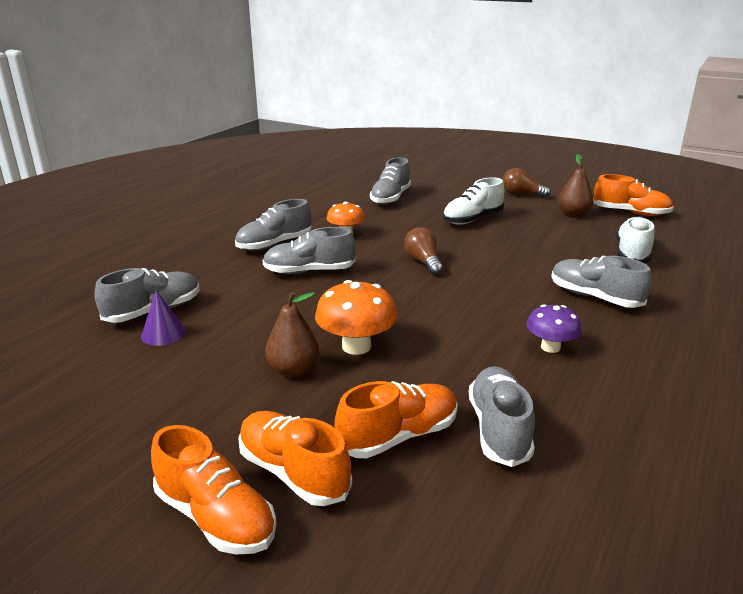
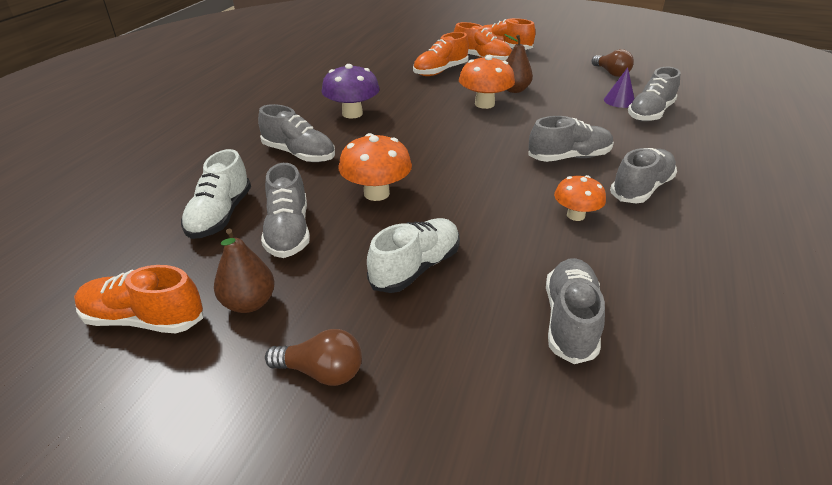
camera: 170 degrees right, 10 degrees up
(423, 262) = (463, 179): brown light bulb -> brown light bulb (611, 73)
(499, 429) = (391, 76): grey shoe -> grey shoe (288, 232)
(503, 258) = (376, 193): none -> orange mushroom
(550, 347) = (352, 113): purple mushroom -> purple mushroom, size x1.52

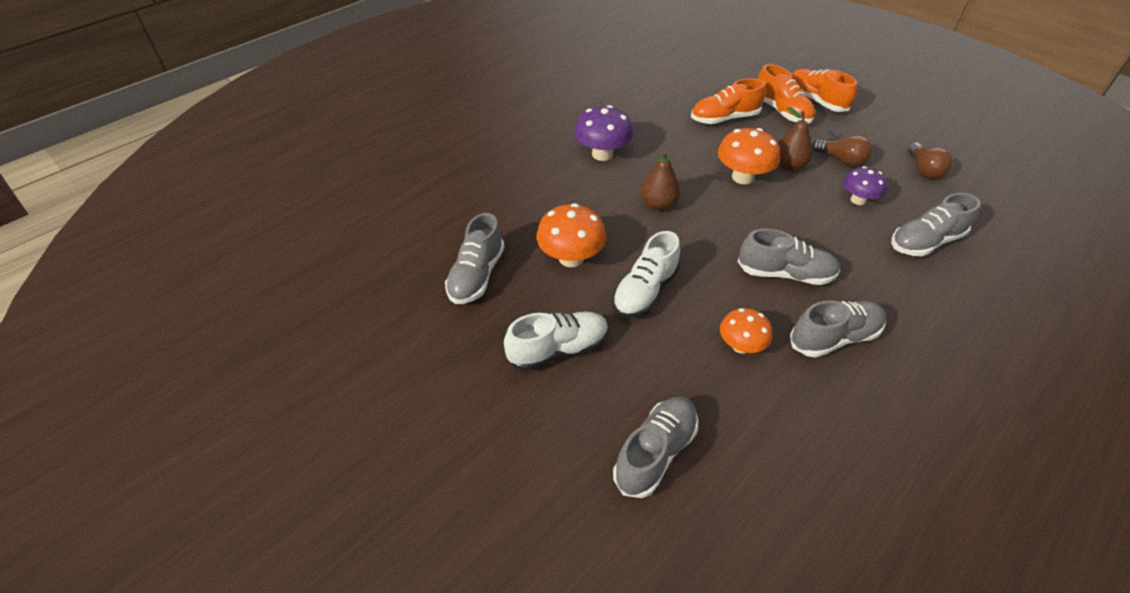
camera: 25 degrees right, 10 degrees up
(144, 319) = (338, 322): orange shoe -> none
(220, 215) = (433, 240): white shoe -> white shoe (645, 292)
(249, 303) = (414, 335): brown pear -> brown pear (658, 204)
(299, 154) = (528, 191): grey shoe -> none
(322, 372) = (434, 417): brown light bulb -> brown light bulb (841, 160)
(582, 99) = (858, 200): none -> purple mushroom
(619, 101) = (901, 214): purple cone -> none

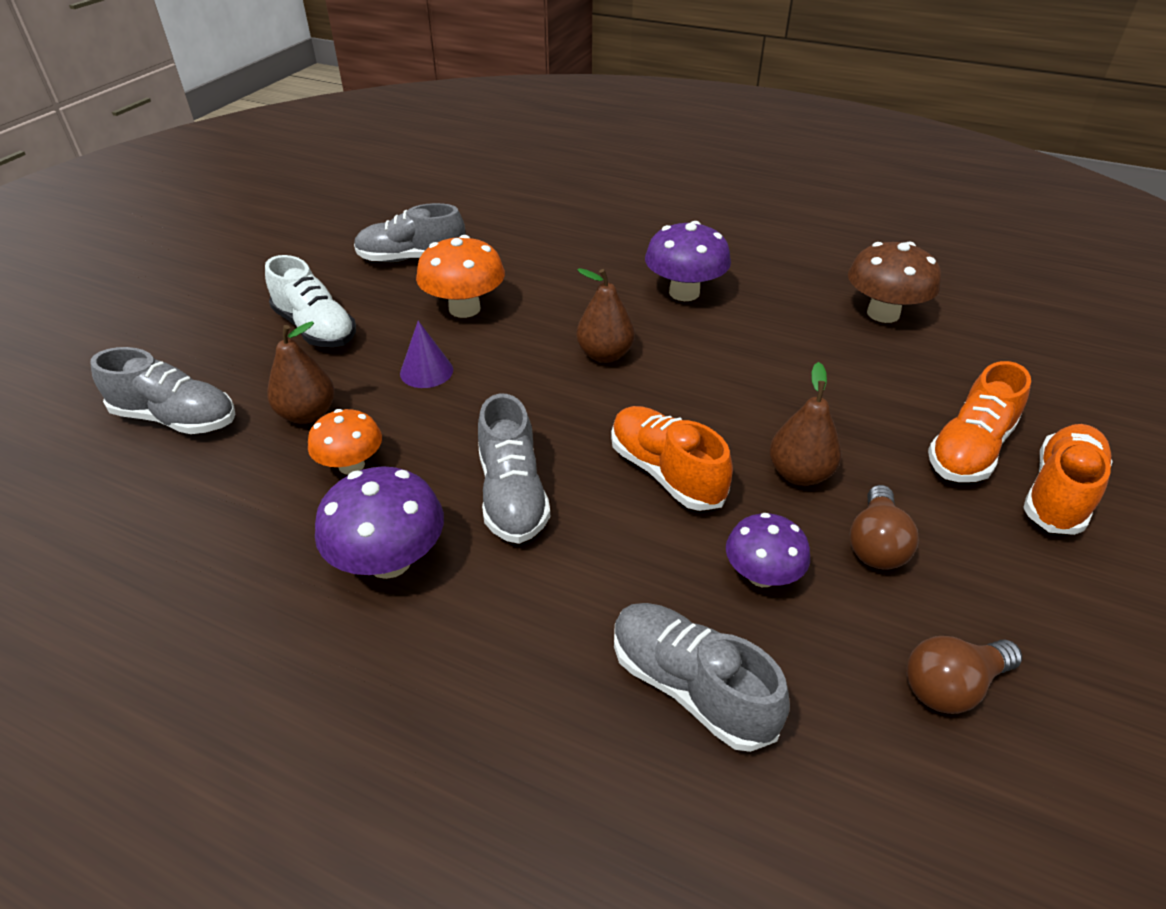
camera: 70 degrees right, 5 degrees down
(645, 292) = (426, 371): white shoe -> purple cone
(659, 94) = (883, 313): none -> brown mushroom
(675, 365) = (308, 414): none -> brown pear
(724, 118) = (877, 386): orange shoe -> orange shoe (665, 472)
(742, 177) = (726, 425): orange mushroom -> none
(834, 338) = (389, 560): grey shoe -> purple mushroom

